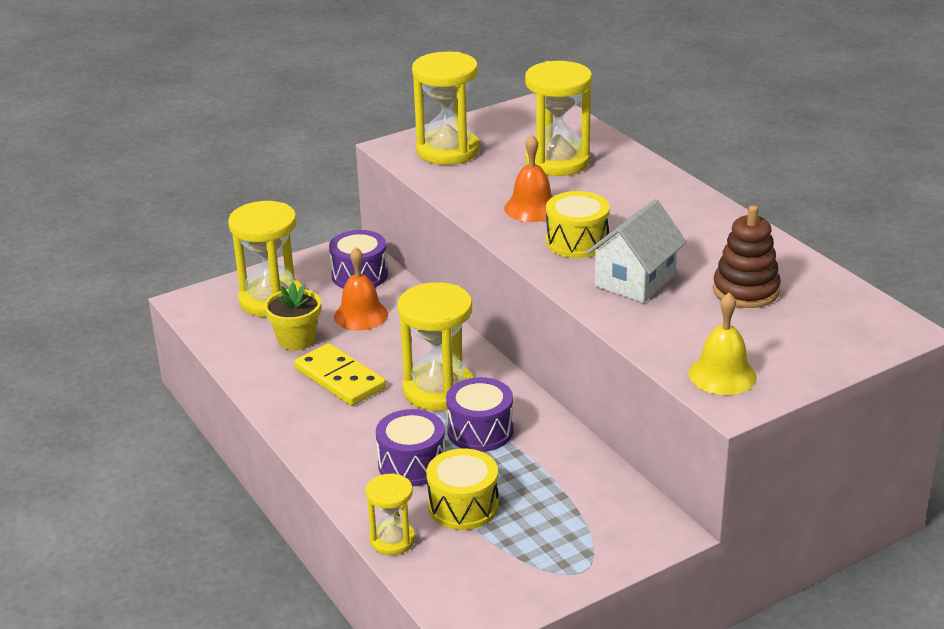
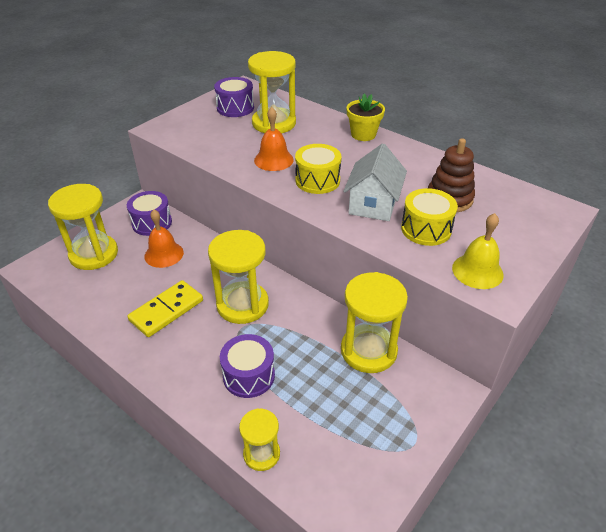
camera: 20 degrees left, 10 degrees up
(296, 340) = (123, 284): yellow flower pot -> yellow flower pot (363, 134)
(339, 378) = (166, 310): yellow domino -> yellow domino turned 75 degrees counterclockwise
(448, 151) = (196, 126): yellow hourglass -> yellow hourglass (368, 351)
(463, 506) = (302, 405): yellow drum -> yellow drum (426, 229)
(480, 431) = (286, 333): purple drum -> purple drum (235, 108)

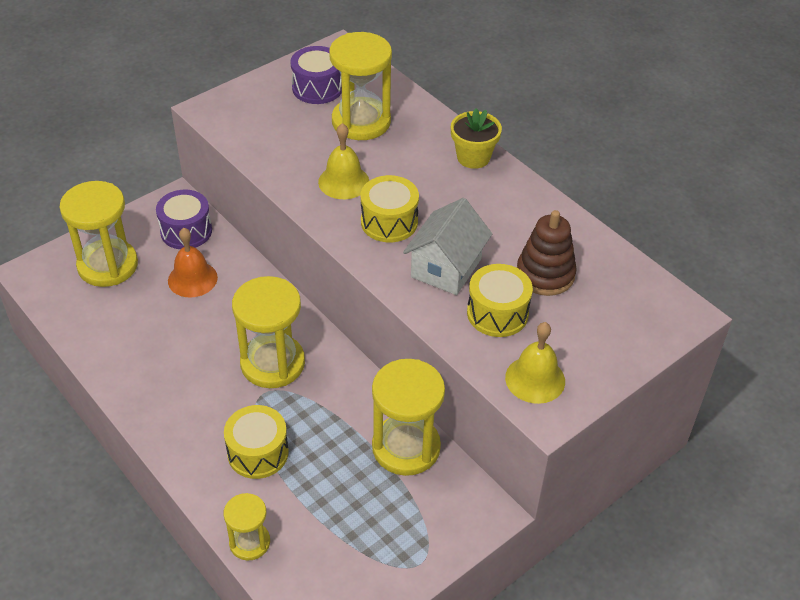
camera: 10 degrees right, 5 degrees up
(166, 310) = (181, 356): yellow domino -> none
(249, 375) = (258, 453): purple drum -> yellow drum
(273, 160) = (343, 181): orange bell -> yellow bell

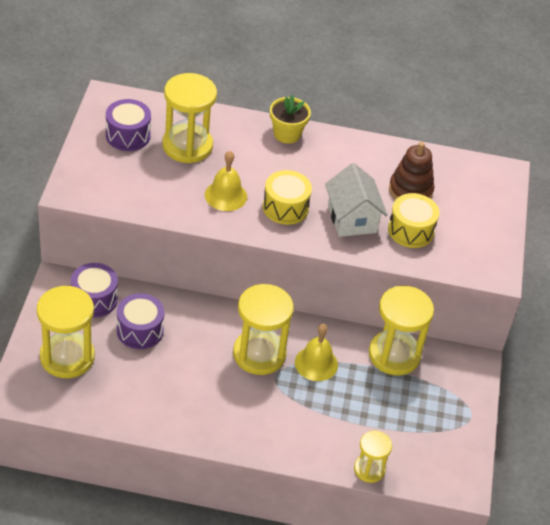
camera: 45 degrees left, 0 degrees up
(192, 279) = (140, 330): orange bell -> purple drum
(258, 453) = (314, 415): yellow drum -> none
(535, 379) = (471, 258): yellow bell -> yellow bell (316, 363)

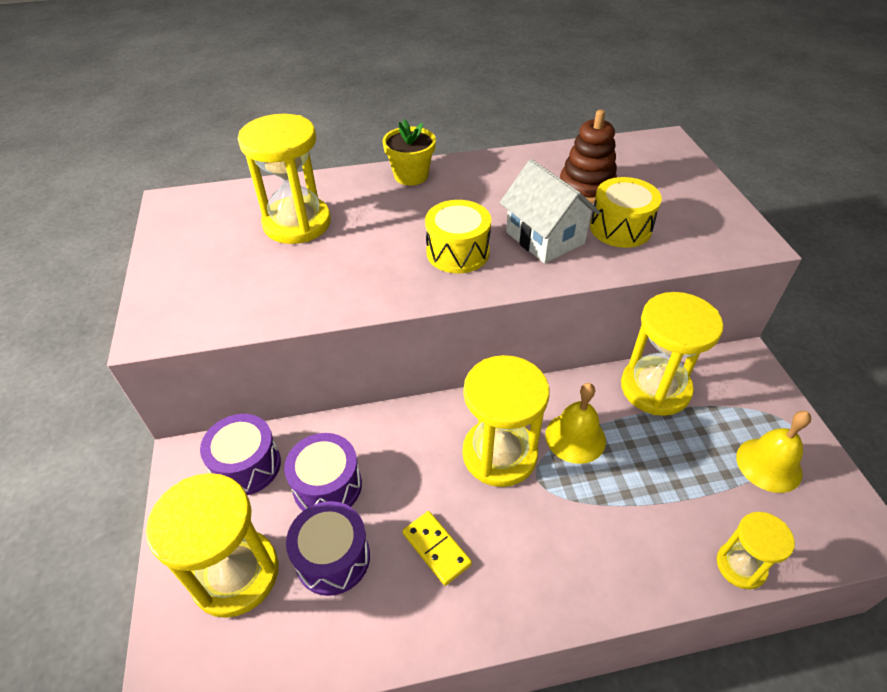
camera: 15 degrees left, 0 degrees up
(128, 135) = (214, 235): purple drum -> purple drum (333, 558)
(190, 389) = (436, 548): none -> yellow domino
(225, 195) = (374, 263): yellow bell -> yellow bell (769, 464)

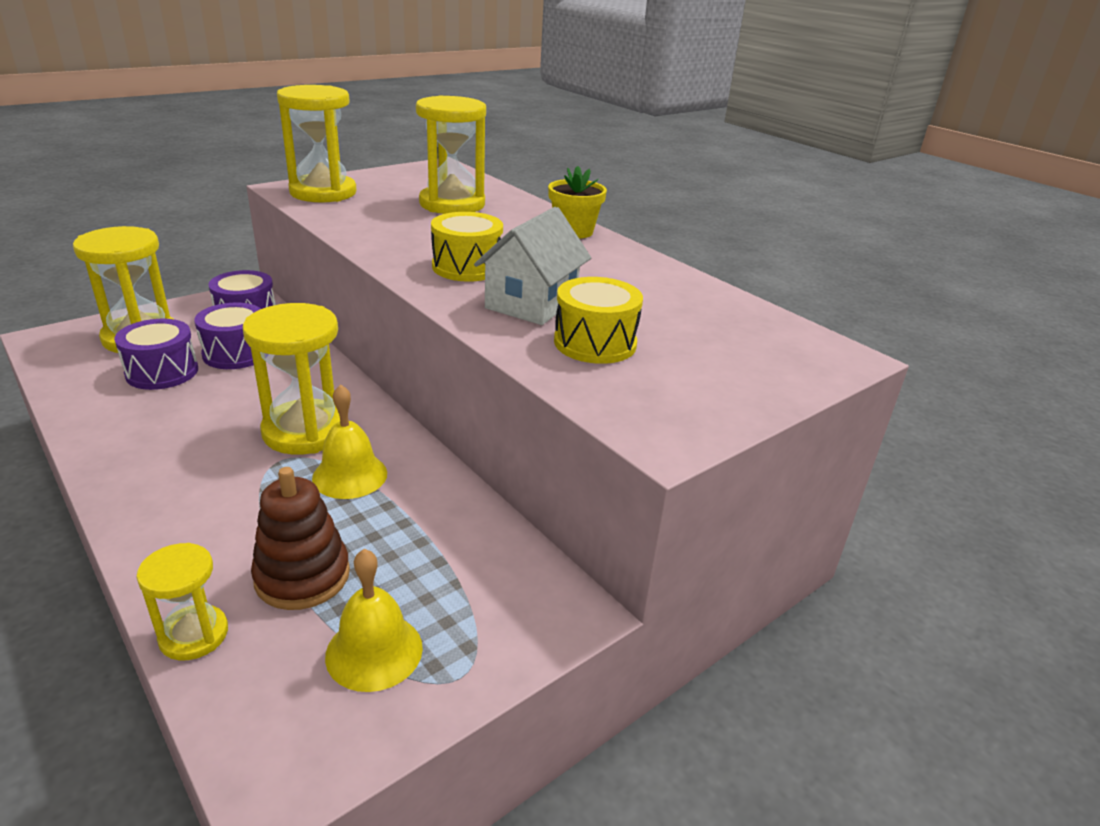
camera: 60 degrees right, 15 degrees down
(436, 548) = (180, 418): yellow domino -> none
(586, 188) = (658, 315): brown stacking toy -> brown stacking toy (302, 576)
(655, 388) = (462, 526): yellow hourglass -> yellow hourglass (323, 192)

